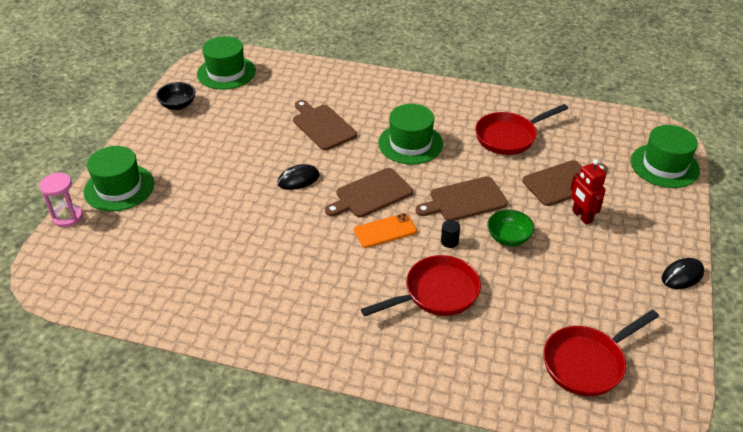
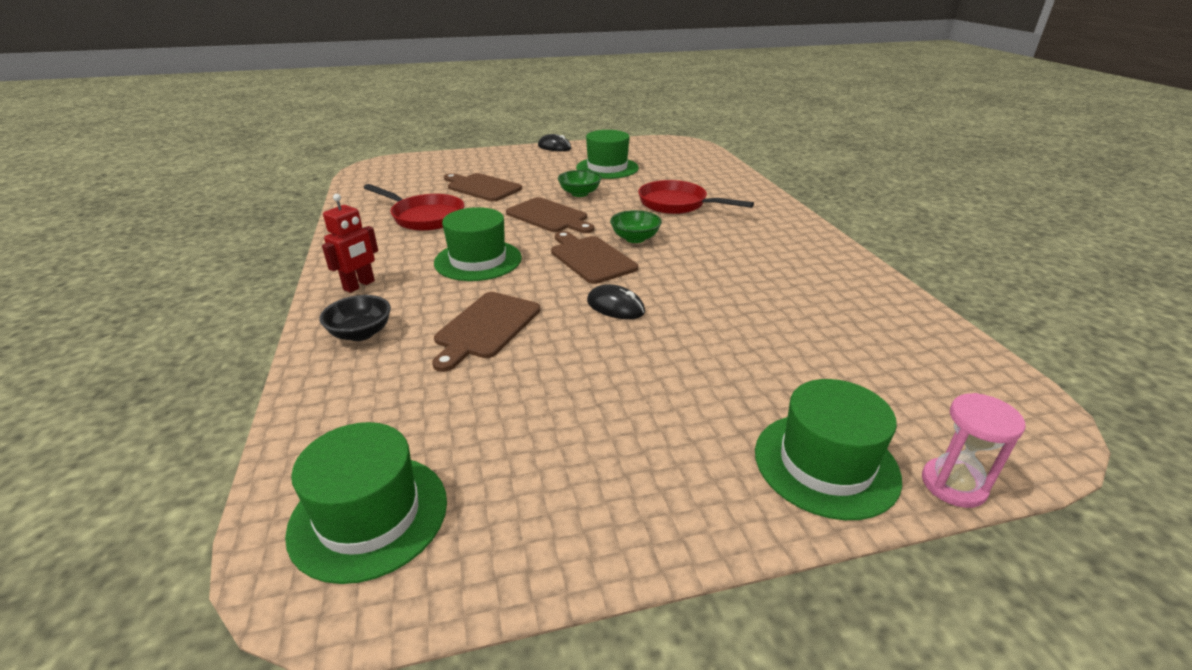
camera: 120 degrees left, 10 degrees down
(178, 105) = (542, 529): black bowl -> black bowl (361, 333)
(371, 194) = (590, 258): brown cutting board -> brown cutting board turned 150 degrees counterclockwise
(385, 231) = (635, 238): orange phone -> green bowl
(449, 241) = (612, 211): black cylinder -> none
(581, 216) = (522, 176): red robot -> red robot (359, 285)
(587, 362) = (667, 158): red pan -> none
(664, 165) = (426, 162): green hat -> green hat (607, 168)

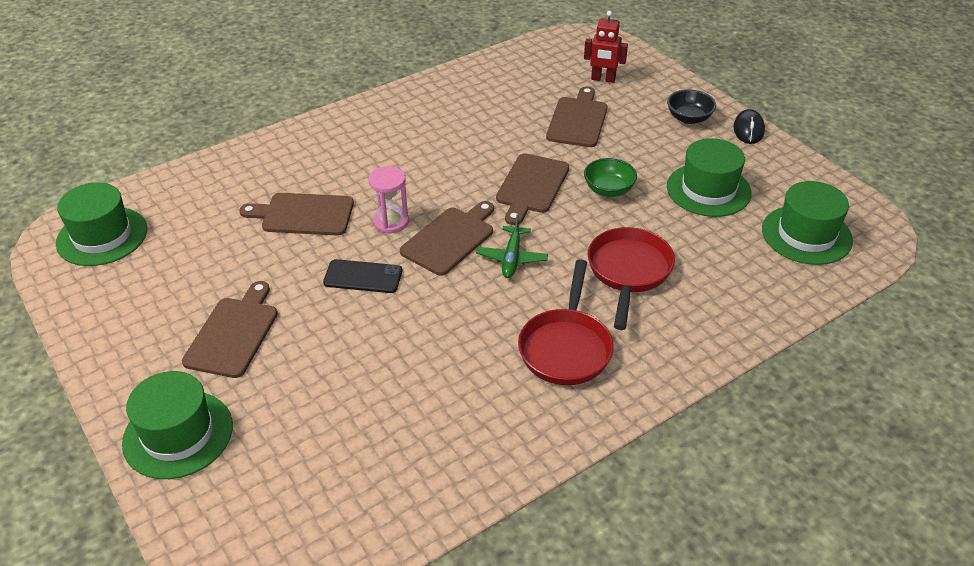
camera: 70 degrees right, 10 degrees up
(359, 285) = (341, 130): red robot -> red robot (603, 79)
(361, 333) = (275, 159): black bowl -> black bowl (689, 118)
(424, 217) = (483, 113): red pan -> red pan (566, 347)
(478, 260) = (412, 173): green hat -> green hat (806, 235)
(615, 307) = (363, 277): black mouse -> black phone
(635, 238) = (512, 258): green bowl -> green plane
(663, 400) = (233, 333): none -> brown cutting board
(953, 485) = (167, 512): pink hourglass -> pink hourglass (391, 222)

